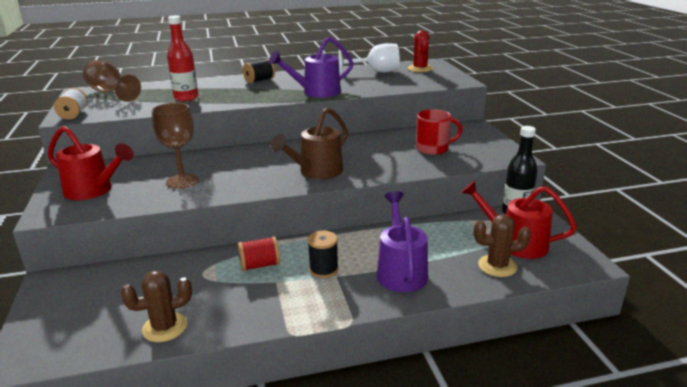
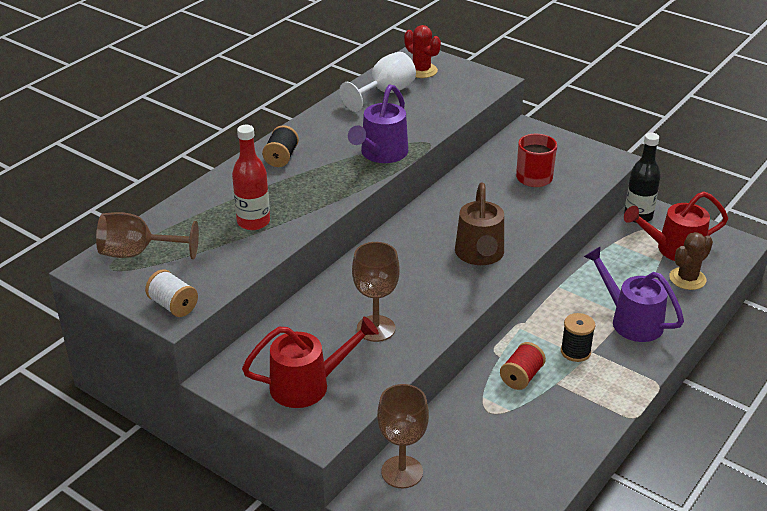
camera: 40 degrees left, 10 degrees up
(93, 278) = (402, 472): none -> brown goblet
(165, 327) = (539, 470): brown cactus -> none

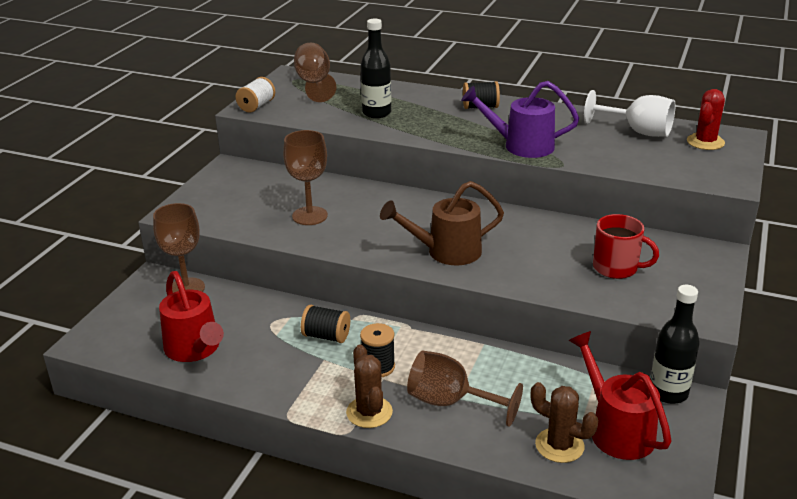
camera: 75 degrees right, 5 degrees down
(253, 222) = (376, 113): red bottle -> black bottle
(309, 385) = (229, 199): red watering can -> red watering can (195, 350)
(521, 377) = (326, 336): red spool -> black spool
(630, 320) = (450, 402): purple watering can -> brown goblet
(635, 367) = (369, 412): none -> brown cactus

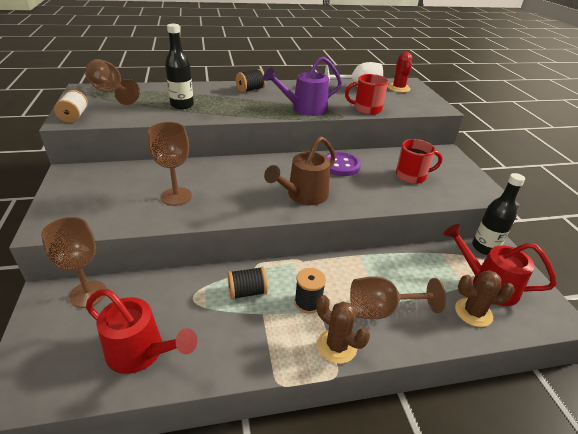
camera: 35 degrees left, 5 degrees up
(532, 231) = (340, 165): none -> purple button
(609, 163) = (366, 109): none -> red mug

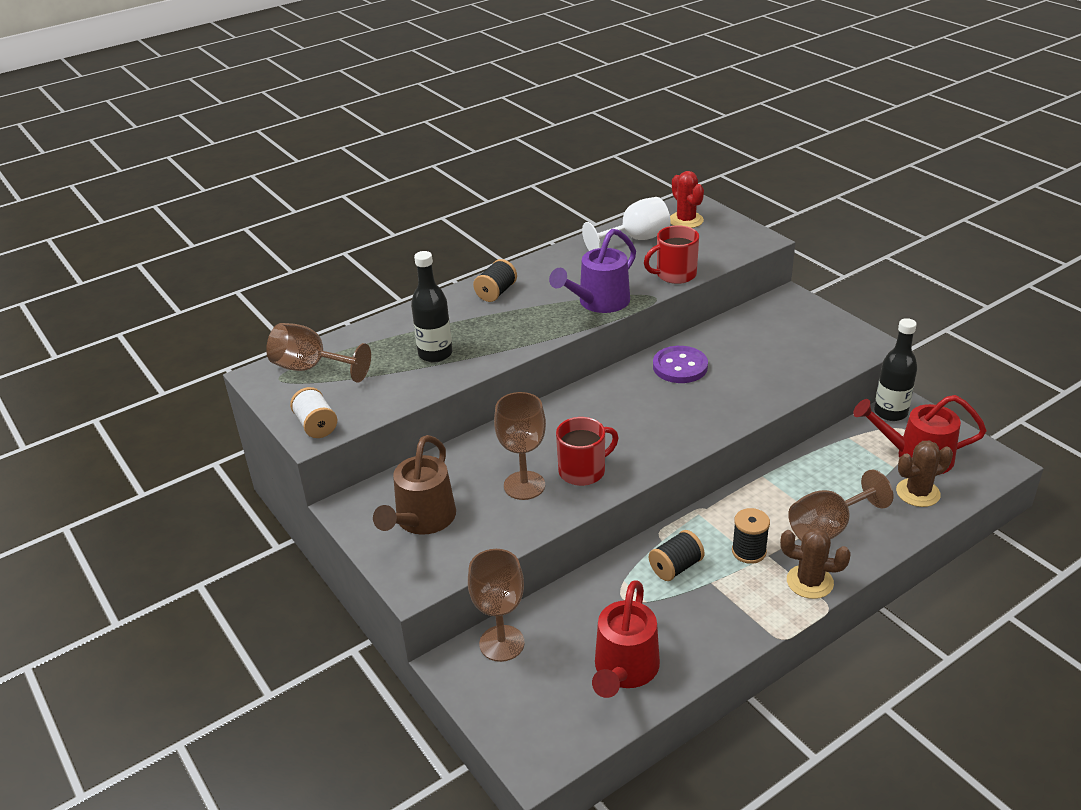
camera: 20 degrees left, 0 degrees up
(142, 353) = (624, 671): red watering can -> red watering can turned 105 degrees clockwise
(303, 196) = (671, 427): brown watering can -> brown watering can (422, 521)
(411, 176) = (773, 351): red mug -> red mug (583, 471)

